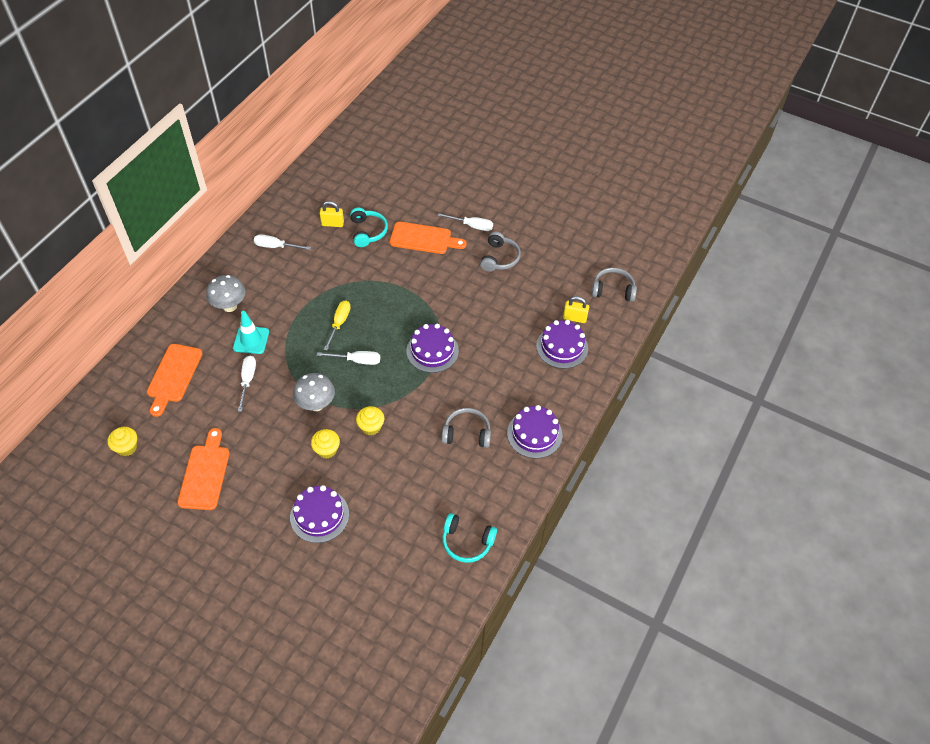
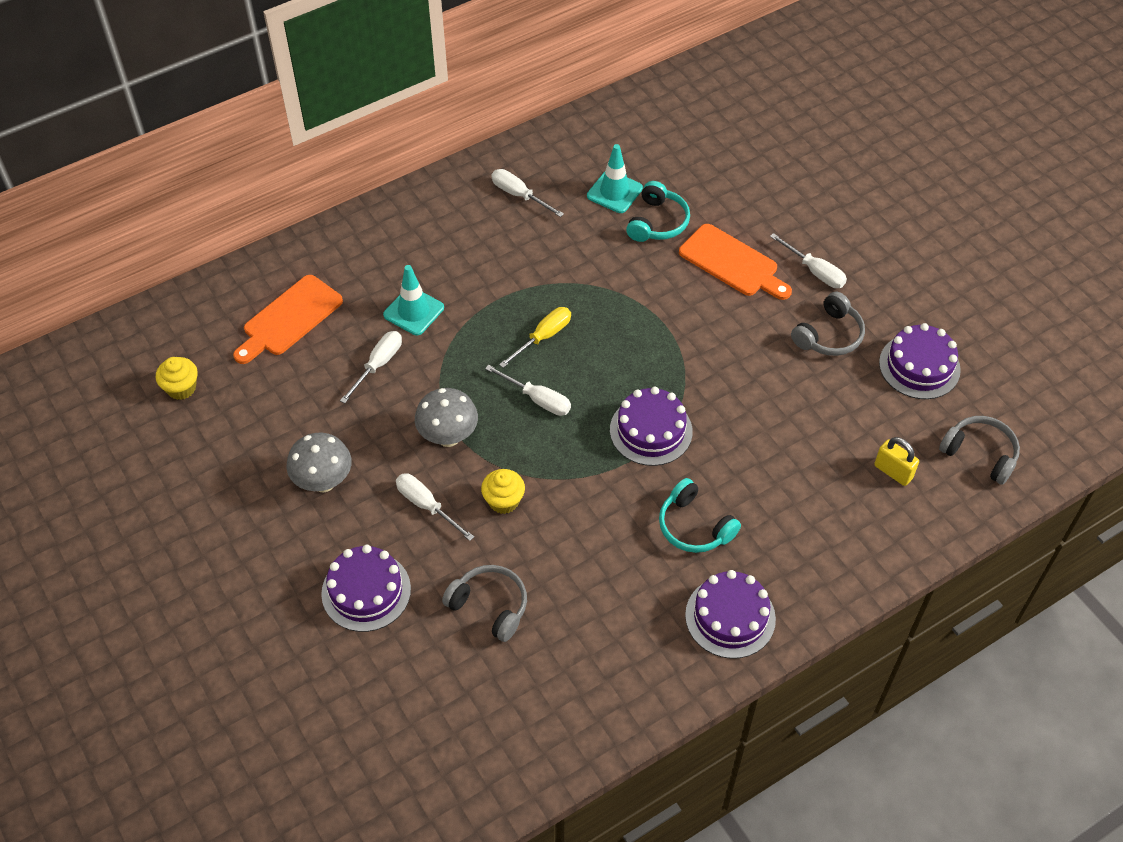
camera: 30 degrees right, 0 degrees up
(205, 474) = (255, 466): orange cutting board -> none
(229, 306) = (412, 253): grey mushroom -> grey mushroom (323, 482)
(327, 450) = (426, 506): yellow cupcake -> white screwdriver
(332, 224) = (614, 192): yellow padlock -> turquoise traffic cone
(467, 433) = (632, 570): grey headphones -> grey headphones (490, 606)
(467, 542) = (542, 726): turquoise headphones -> turquoise headphones (694, 526)
(562, 347) = (847, 507): purple cake -> purple cake (919, 366)

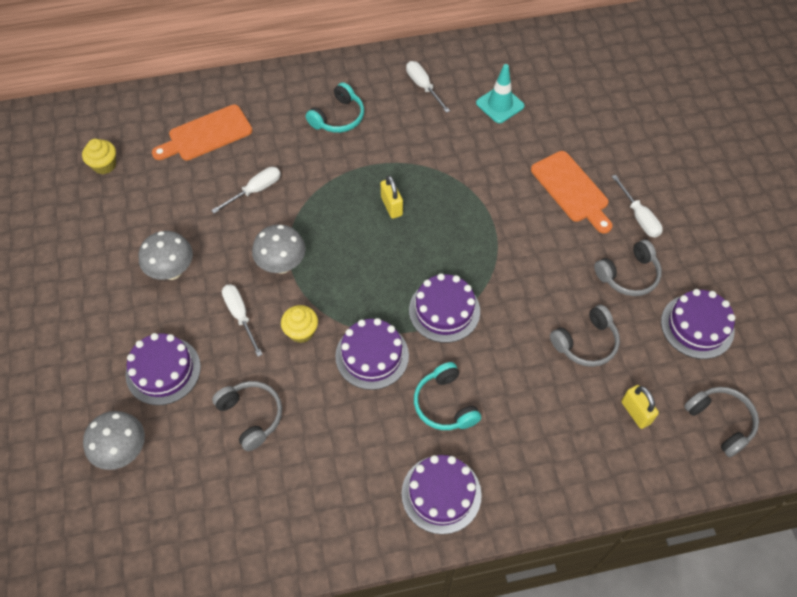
camera: 20 degrees right, 5 degrees up
(362, 690) = (123, 451): none -> grey mushroom
(413, 311) = (301, 156): turquoise traffic cone -> none
(537, 399) = (365, 256): white screwdriver -> none
(543, 337) = (391, 206): yellow screwdriver -> yellow padlock
(593, 501) = (372, 355): none -> purple cake
(657, 222) = (524, 139): turquoise headphones -> turquoise headphones (338, 117)
(814, 418) = (586, 343): none -> grey headphones

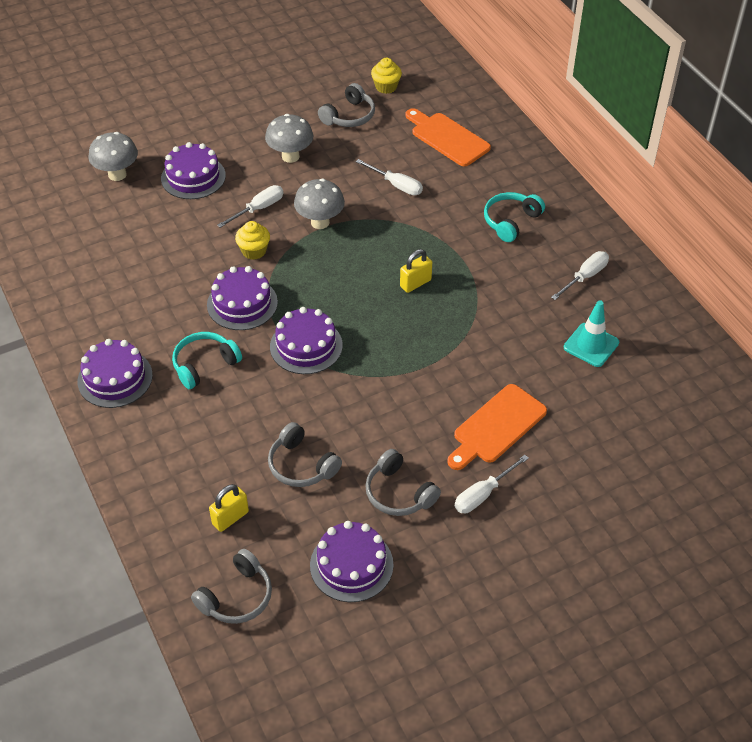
camera: 75 degrees right, 10 degrees down
(251, 416) = (164, 239): grey headphones -> grey headphones (349, 116)
(338, 117) = (510, 221): turquoise headphones -> turquoise headphones turned 105 degrees clockwise

